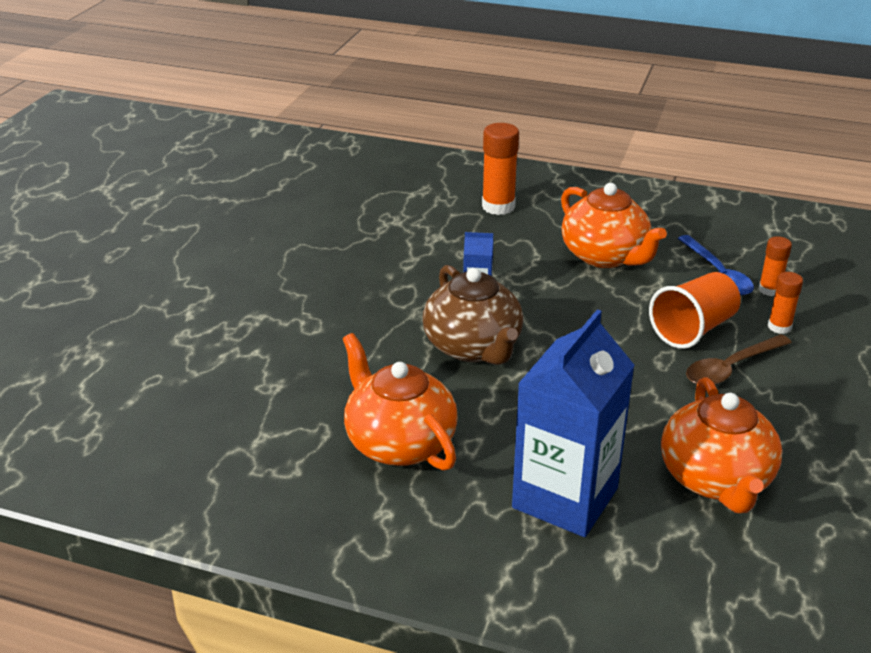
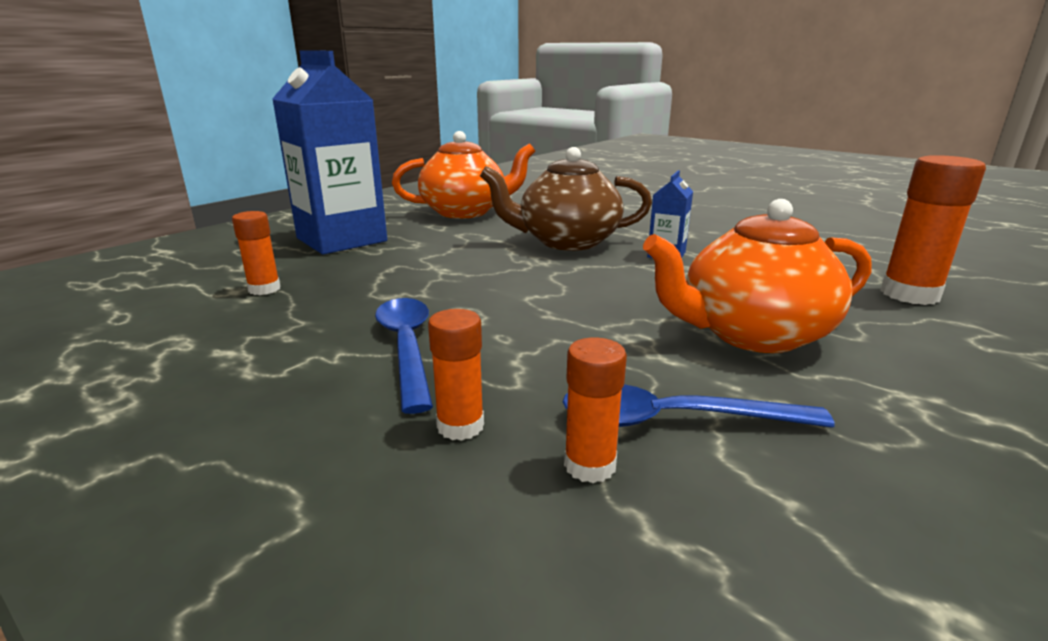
camera: 110 degrees right, 10 degrees down
(693, 329) = (514, 347): orange cup -> none
(715, 480) = (264, 289): orange teapot -> orange glue stick
(731, 368) = (407, 347): brown spoon -> blue spoon

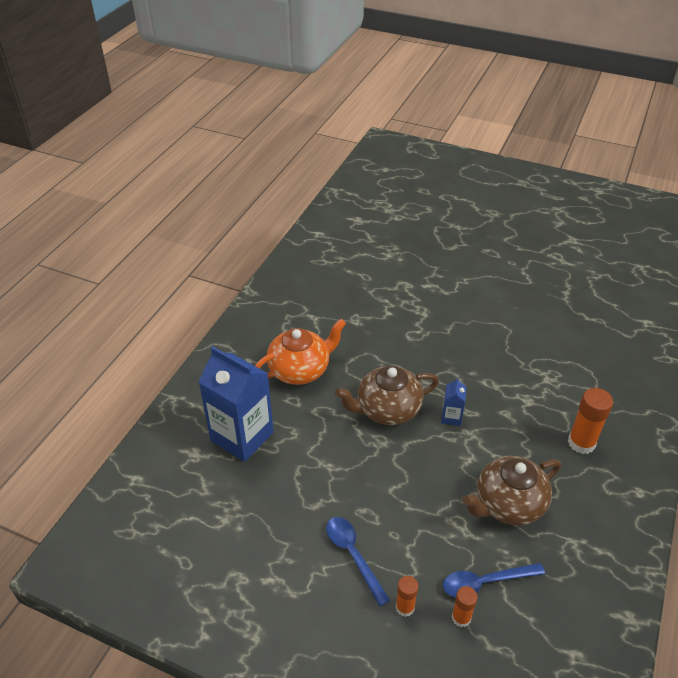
camera: 15 degrees left, 20 degrees up
(264, 289) = (241, 514): orange glue stick -> none
(751, 334) = (508, 504): orange teapot -> brown teapot

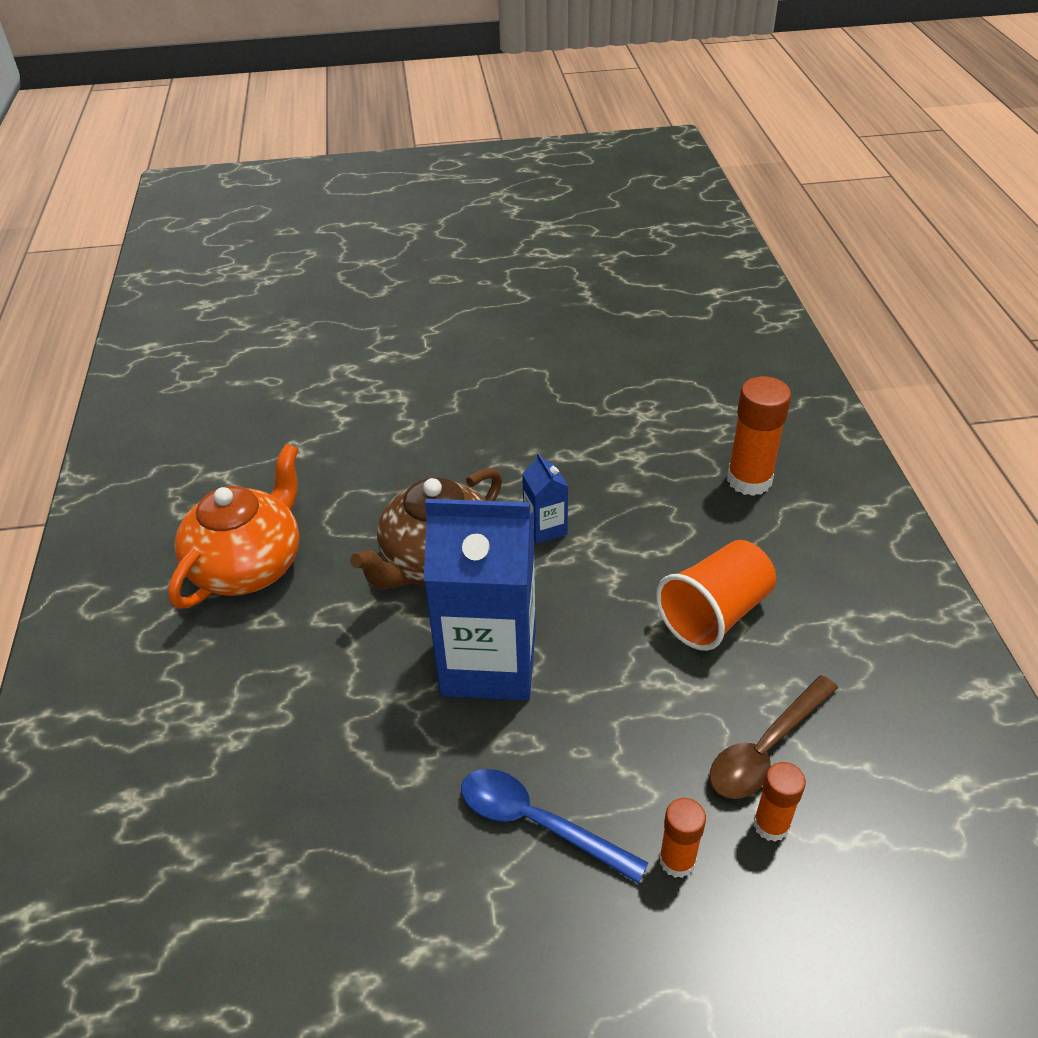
camera: 30 degrees left, 0 degrees up
(242, 436) = (208, 725): blue carton -> blue carton (489, 662)
(485, 582) = (766, 748): blue spoon -> brown spoon
(508, 504) = (714, 614): brown teapot -> orange cup

